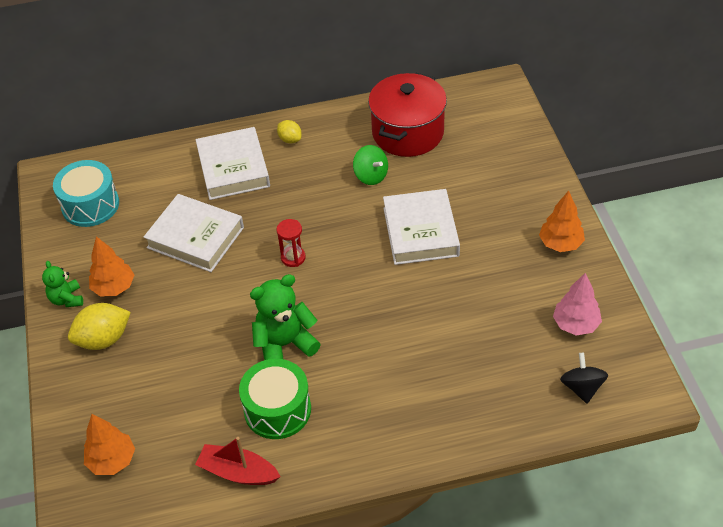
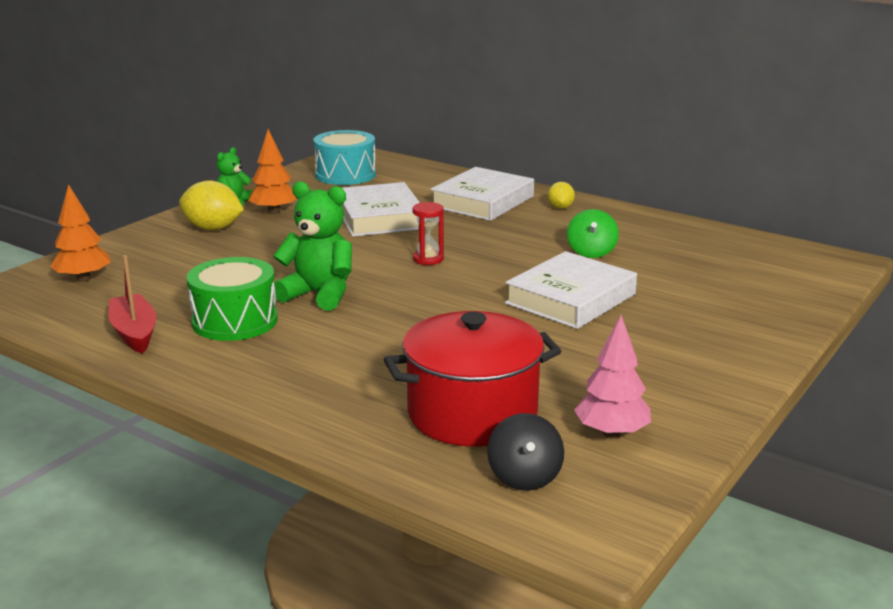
camera: 45 degrees right, 25 degrees down
(408, 133) = (679, 246): red pot -> red pot (472, 414)
(560, 244) = (708, 376): orange tree -> none
(582, 387) = (524, 477): black spinning top -> black spinning top turned 135 degrees clockwise

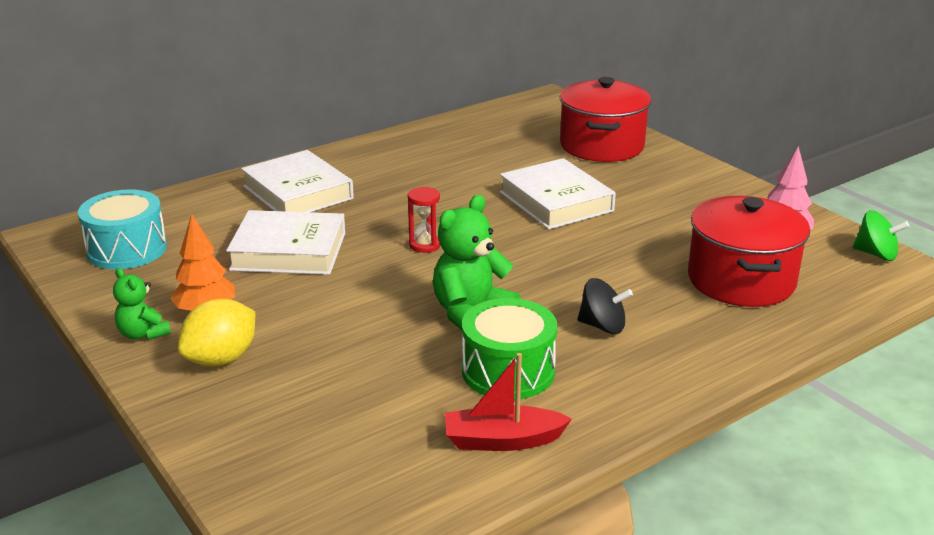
camera: 70 degrees left, 5 degrees up
(83, 279) = (313, 473): orange tree -> none
(524, 477) = (837, 278): black spinning top -> black spinning top (602, 326)
(560, 208) = (350, 162): yellow lemon -> none
(591, 252) = (465, 173): green spinning top -> green spinning top (876, 254)
(741, 304) = (602, 146): none -> red pot

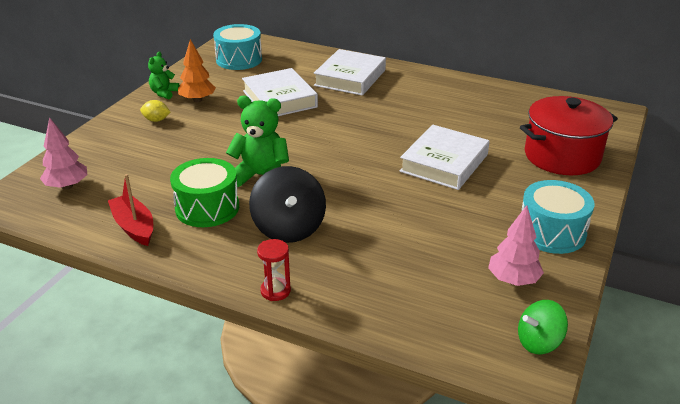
camera: 60 degrees right, 5 degrees up
(221, 359) = (156, 120): yellow lemon -> yellow lemon, size x0.57
(330, 483) = (67, 186): none -> pink tree
(424, 245) = (330, 135): red hourglass -> red hourglass (275, 291)
(602, 326) = (289, 228): black spinning top -> black spinning top, size x1.63
(722, 194) = (551, 232): none -> turquoise drum
(741, 280) = (412, 274): red pot -> none
(876, 254) = (539, 342): green spinning top -> green spinning top turned 75 degrees clockwise

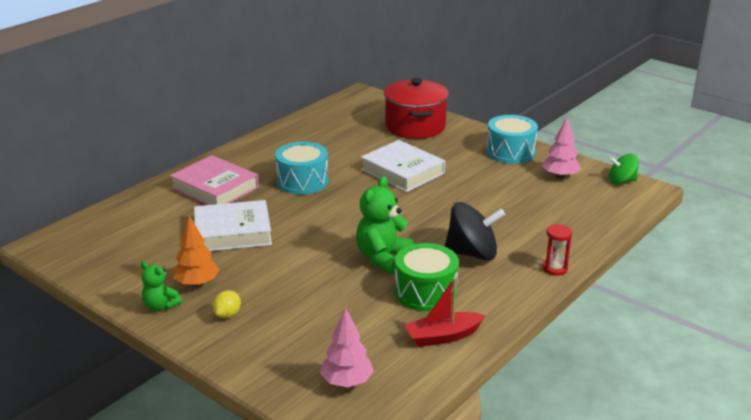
camera: 75 degrees left, 5 degrees down
(239, 60) = (110, 247): turquoise drum -> turquoise drum (302, 181)
(350, 78) = (215, 188): white book -> pink book
(539, 342) = (621, 181): green spinning top -> green spinning top turned 90 degrees clockwise

